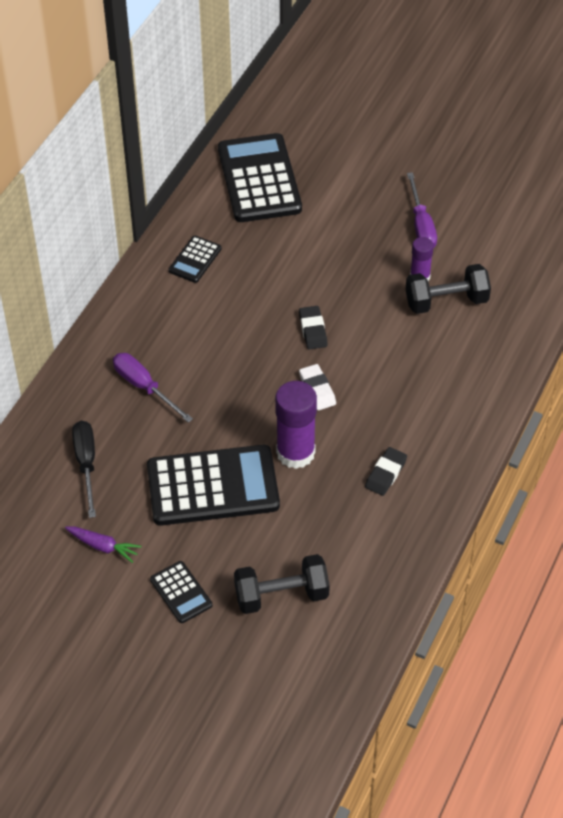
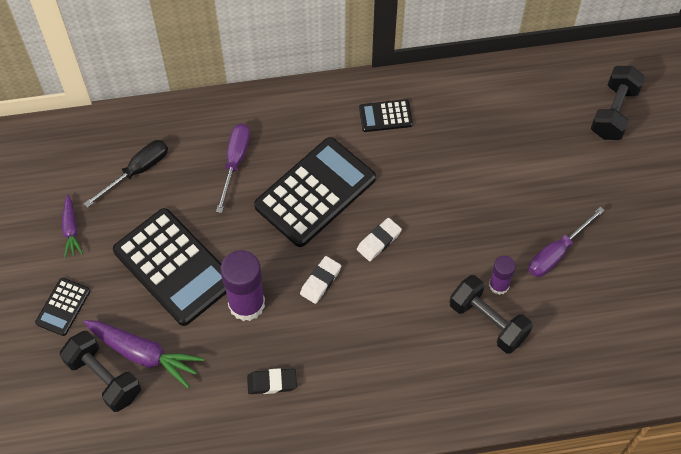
camera: 55 degrees right, 10 degrees up
(259, 179) = (506, 106): black calculator -> black calculator (315, 192)
(283, 553) = (144, 354): none -> purple carrot
(313, 330) = (379, 241): black eraser -> white eraser
(326, 119) = (614, 112): none -> black dumbbell

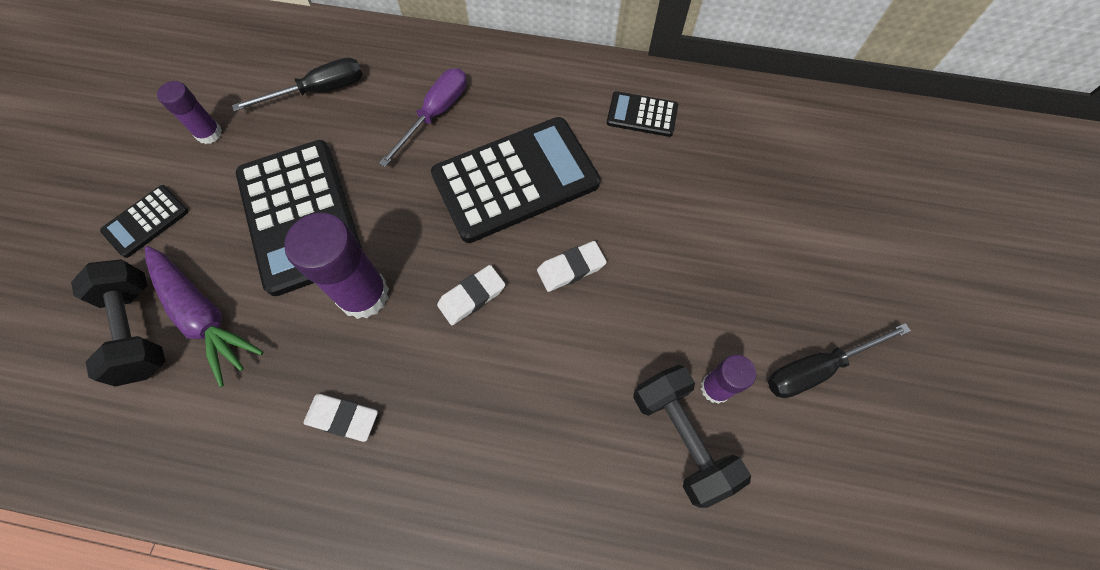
camera: 20 degrees right, 5 degrees up
(71, 230) = (209, 133): purple carrot -> purple glue stick
(272, 383) = (343, 418): black eraser -> white eraser
(557, 252) = (817, 368): purple screwdriver -> black screwdriver
(614, 112) = (953, 199): black dumbbell -> none

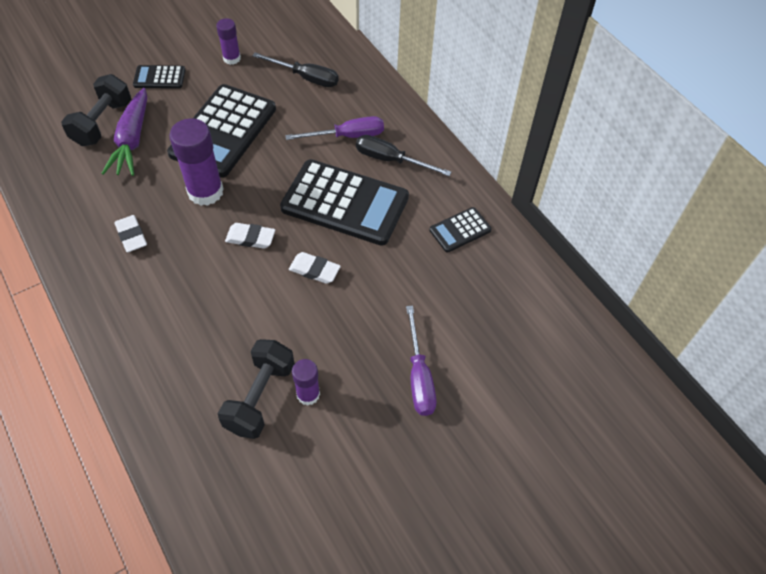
camera: 45 degrees right, 10 degrees down
(642, 115) = (460, 230): black calculator -> black calculator turned 90 degrees counterclockwise
(774, 274) = (419, 376): none -> purple screwdriver
(817, 368) = (374, 441): black screwdriver -> black screwdriver (391, 160)

